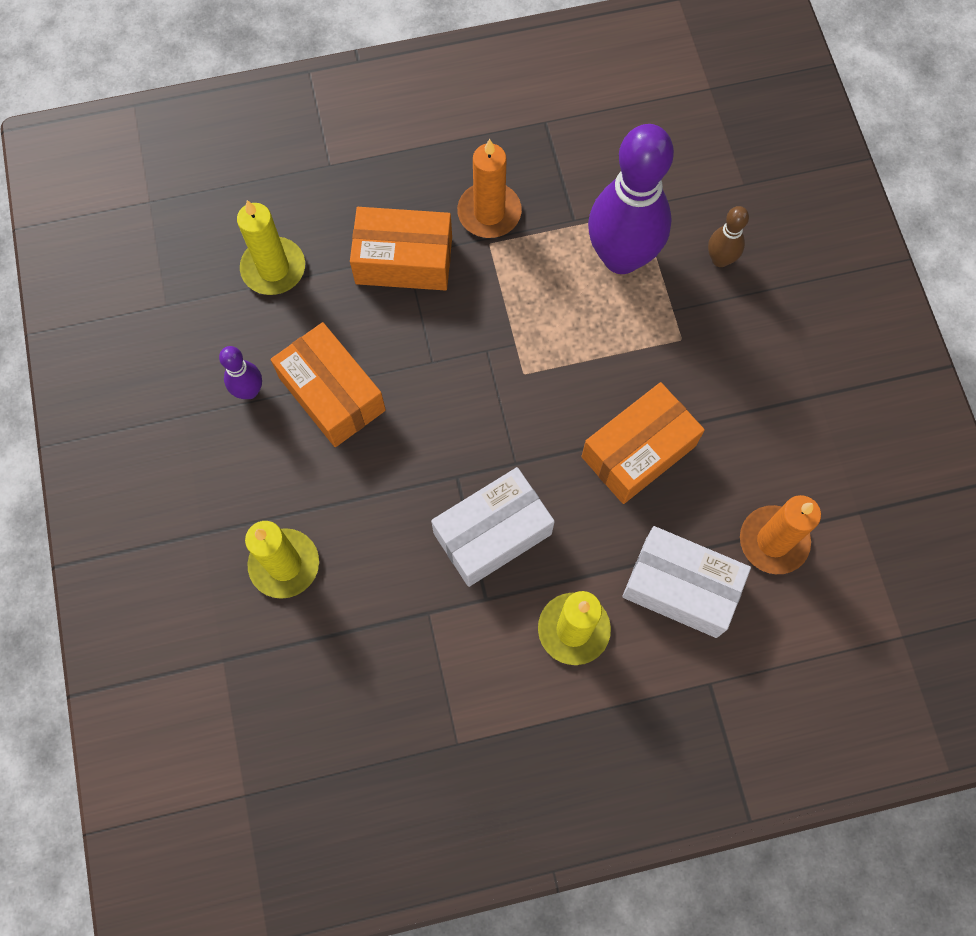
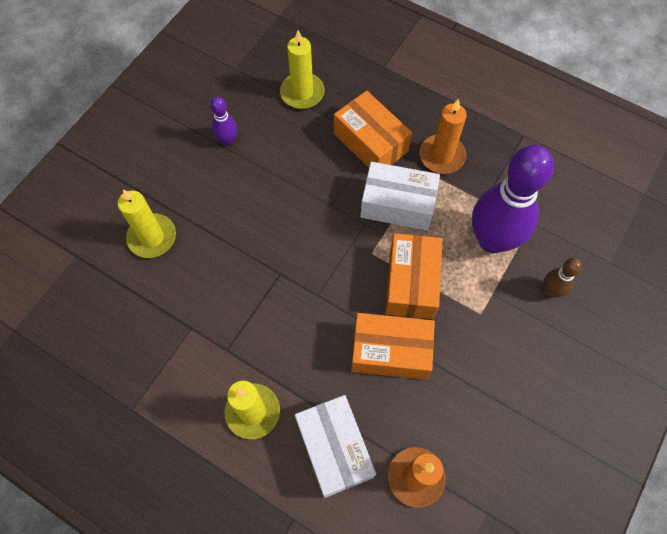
camera: 45 degrees right, 5 degrees down
(332, 394) = (264, 176): orange box -> orange box (411, 283)
(492, 534) = (266, 320): white box -> white box (397, 204)

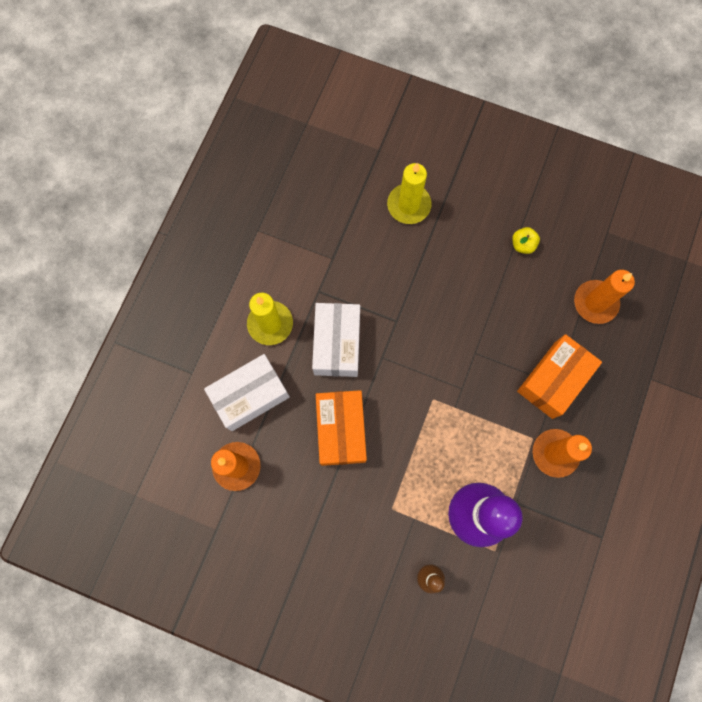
camera: 80 degrees right, 10 degrees up
(227, 140) = (522, 245): purple bowling pin -> yellow apple
(302, 93) = (595, 303): yellow candle -> orange candle
(397, 204) = (489, 416): white box -> white box (337, 344)
(411, 283) = (410, 440): orange box -> none

